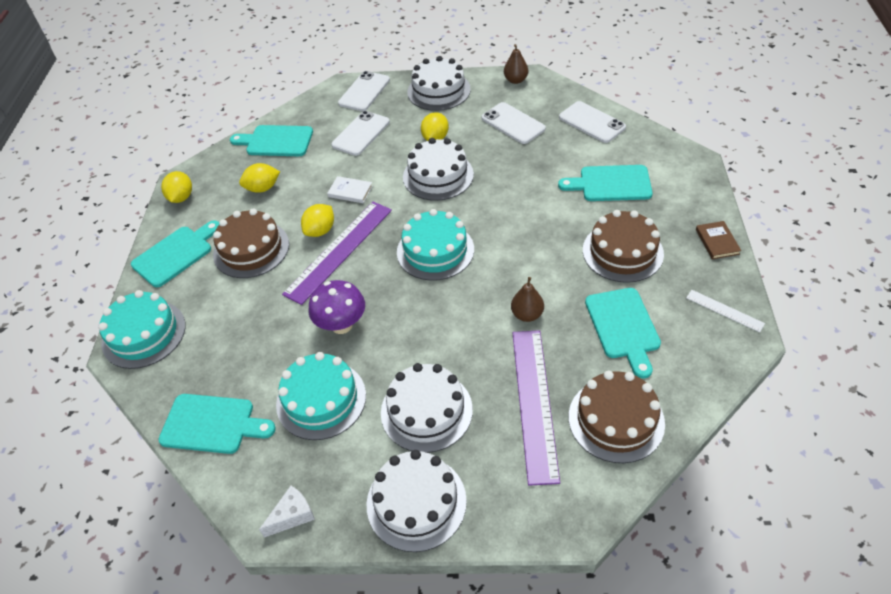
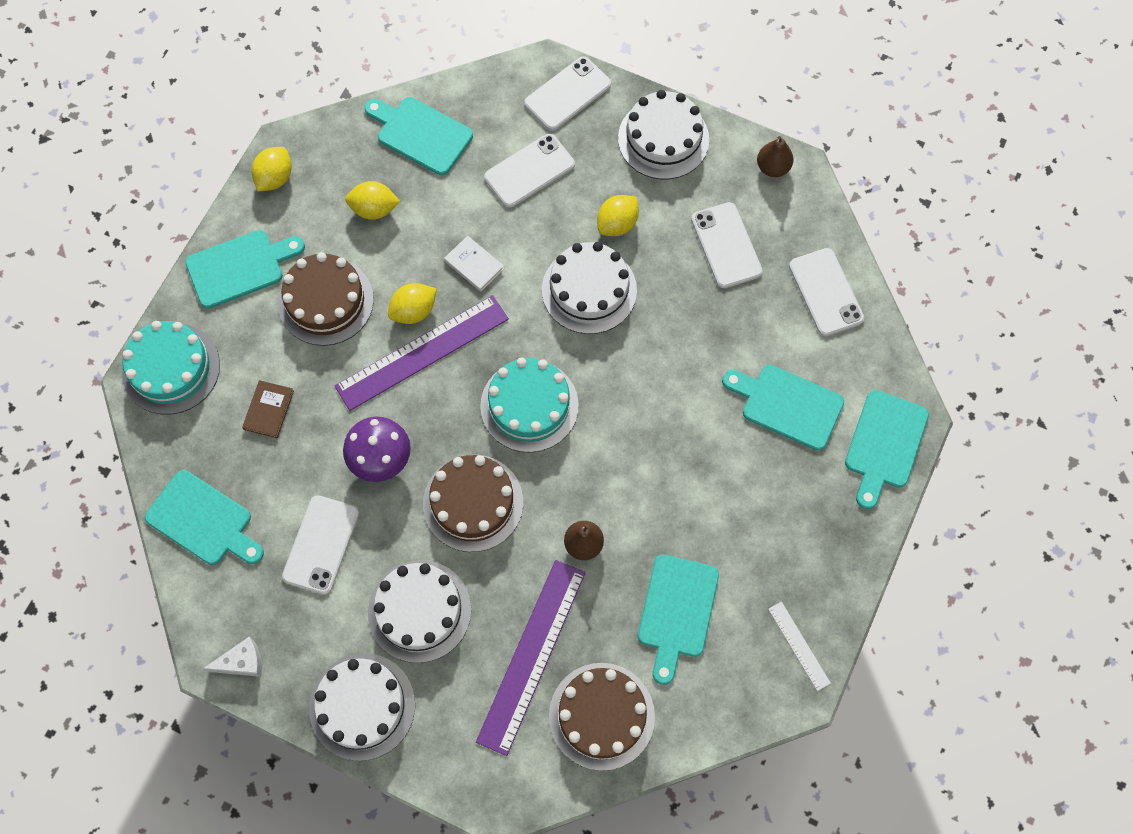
camera: 20 degrees right, 20 degrees up
(321, 399) = (321, 544): turquoise cake -> white phone
(622, 252) = (738, 512): brown cake -> brown cake (473, 503)
(689, 179) = (884, 444): none -> turquoise cutting board
(717, 242) = (854, 551): brown book -> brown book (268, 410)

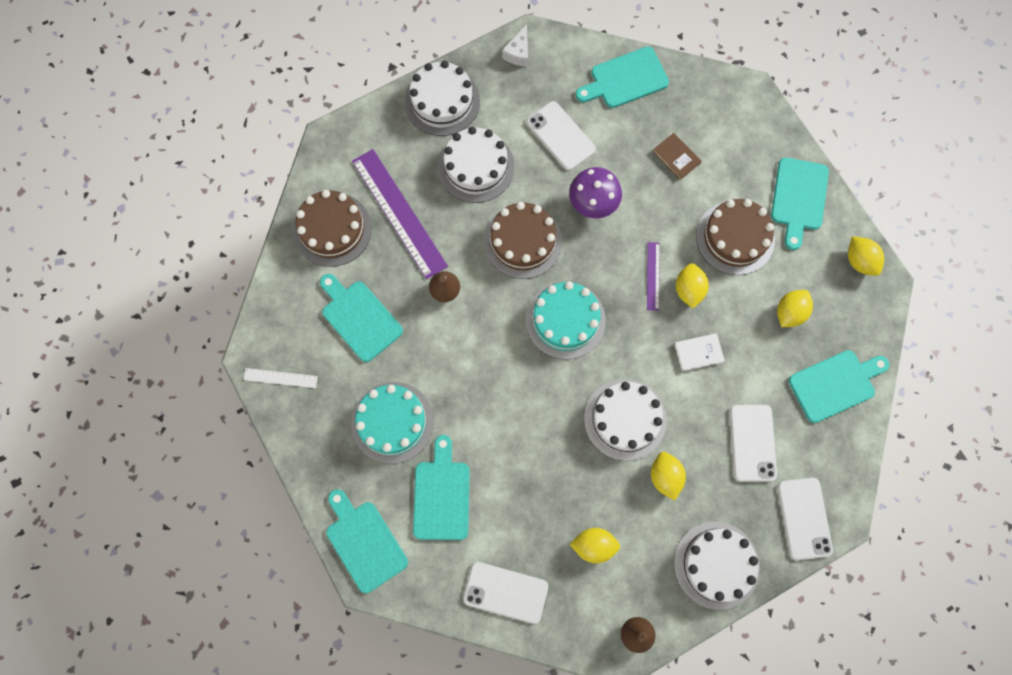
camera: 125 degrees right, 5 degrees up
(171, 368) = (747, 116): turquoise cake -> turquoise cake (392, 422)
(422, 352) = (653, 276): purple ruler -> purple ruler, size x0.47
(726, 245) = (594, 545): white phone -> yellow lemon
(787, 405) = (441, 495): turquoise cutting board -> turquoise cutting board turned 60 degrees counterclockwise

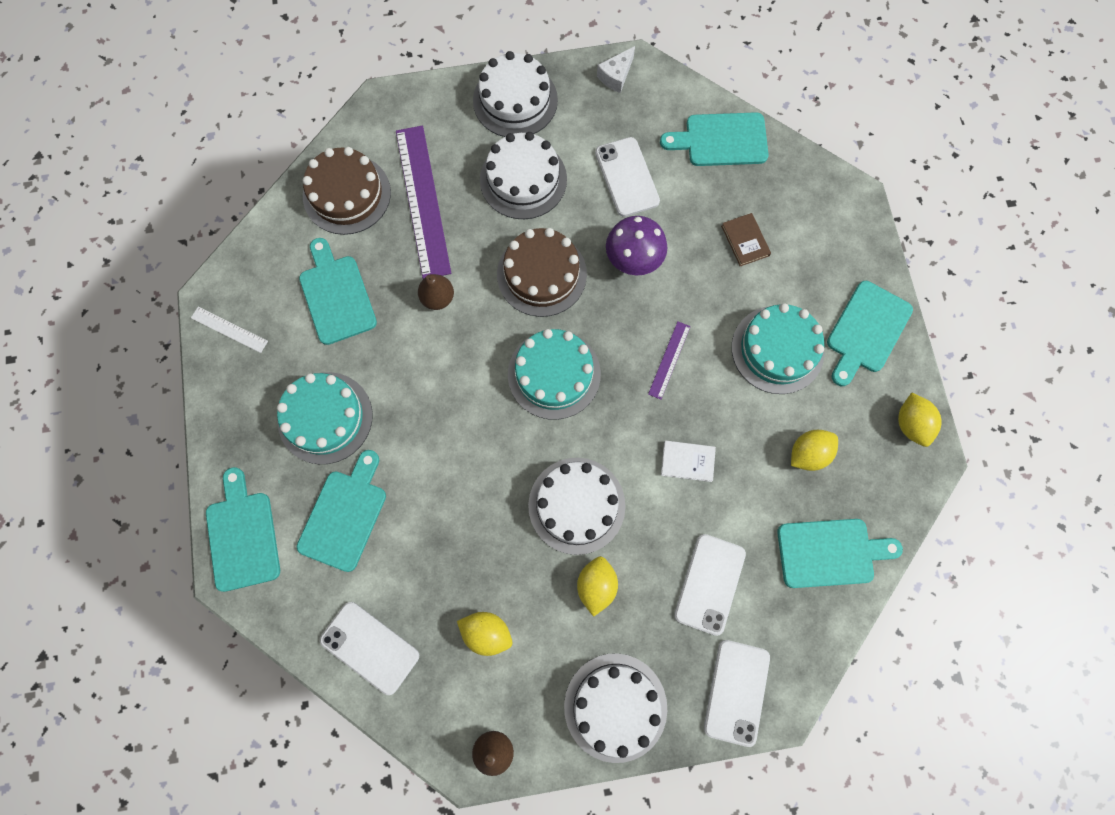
camera: 20 degrees right, 0 degrees up
(688, 290) = (703, 388): yellow lemon -> none
(735, 237) = (777, 349): brown cake -> turquoise cake

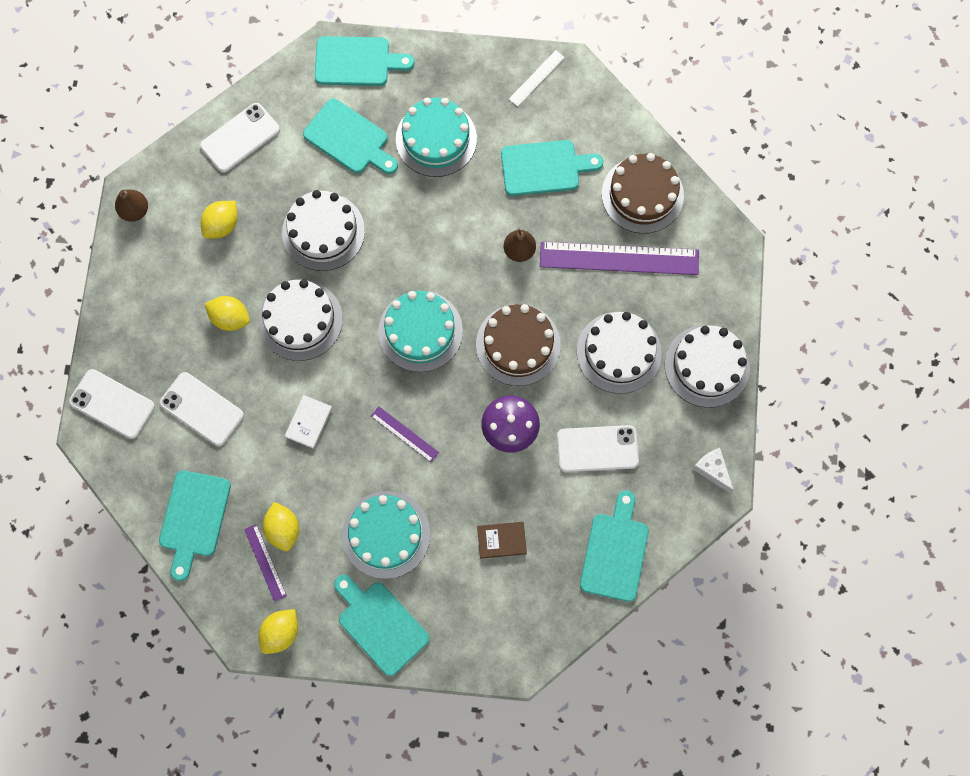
camera: 105 degrees right, 0 degrees up
(615, 707) = (134, 307): white cake -> white cake (323, 231)
(848, 462) = (265, 562): none -> purple ruler
(911, 424) = (281, 632): yellow lemon -> yellow lemon turned 60 degrees counterclockwise

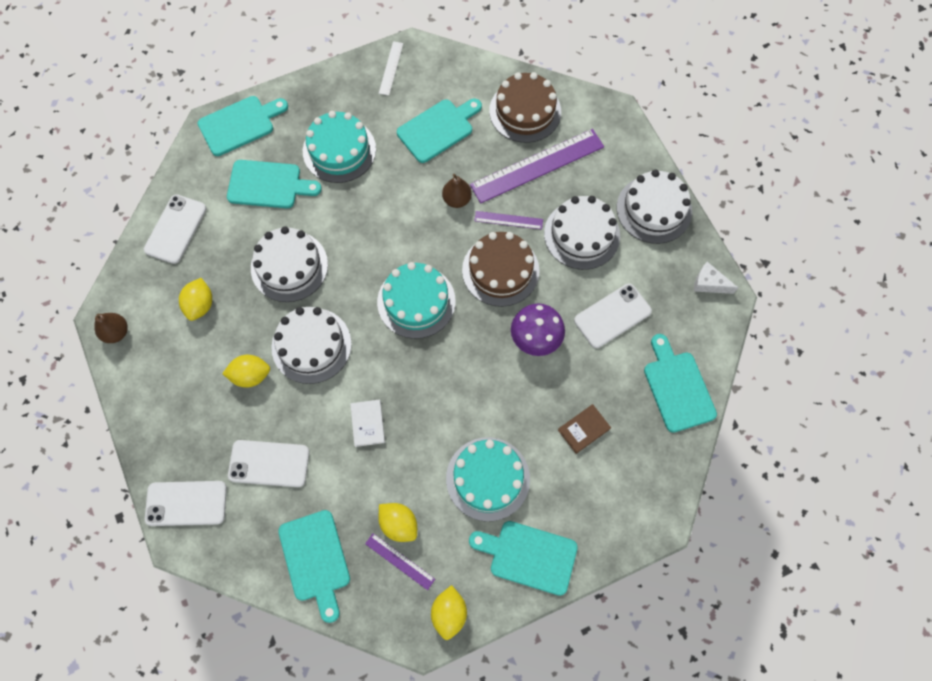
camera: 30 degrees left, 5 degrees down
(404, 434) = (453, 389): purple ruler -> purple ruler (508, 220)

